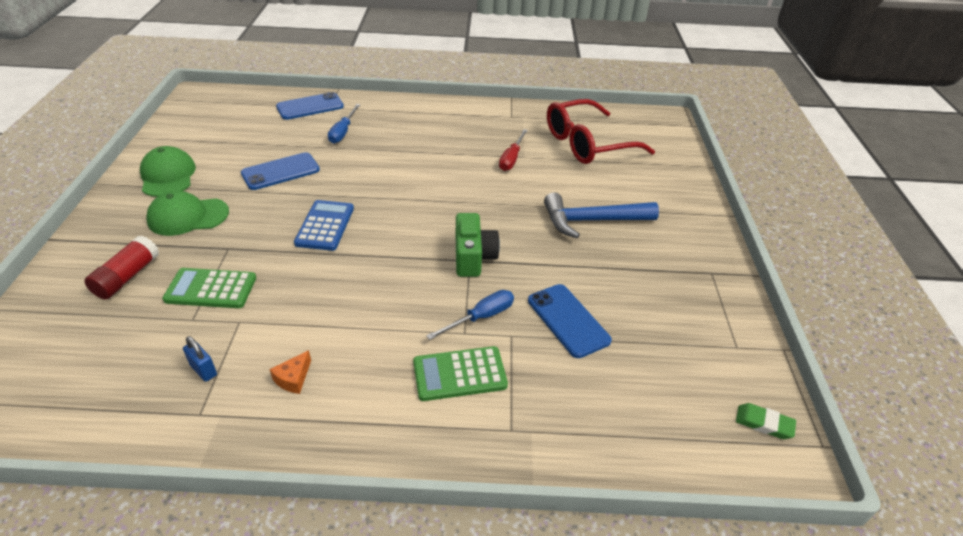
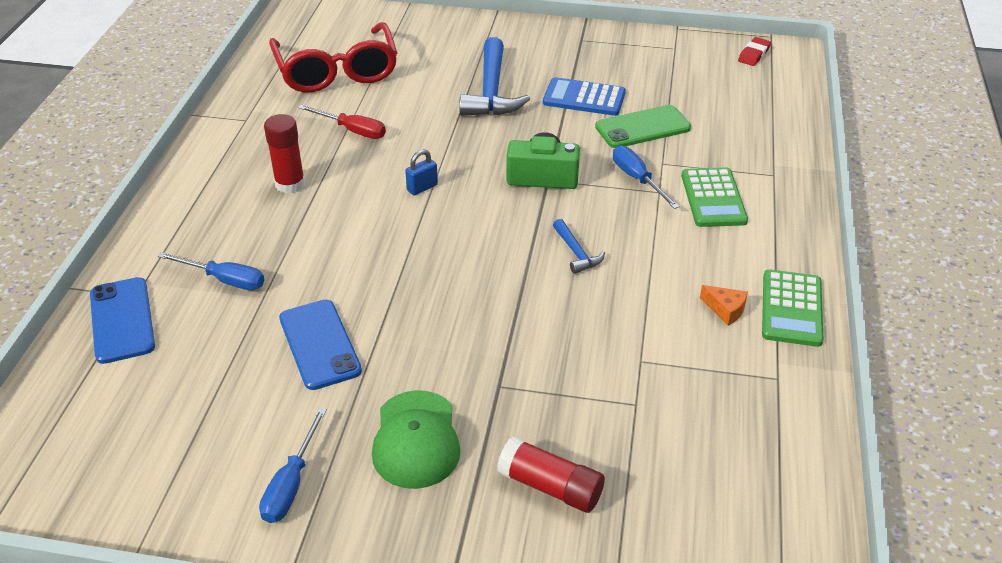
camera: 80 degrees left, 0 degrees up
(168, 176) = (291, 484): green cap -> blue screwdriver
(204, 370) = (717, 382): blue padlock -> blue padlock (422, 188)
(211, 289) = (581, 393): green calculator -> green calculator (791, 308)
(325, 226) = (465, 293): blue calculator -> blue calculator (584, 98)
(372, 281) = (576, 253): none -> blue hammer
(442, 142) = (290, 184): none -> red glue stick
(568, 320) = (642, 127): blue phone -> green phone
(764, 423) = (754, 55): green eraser -> red eraser

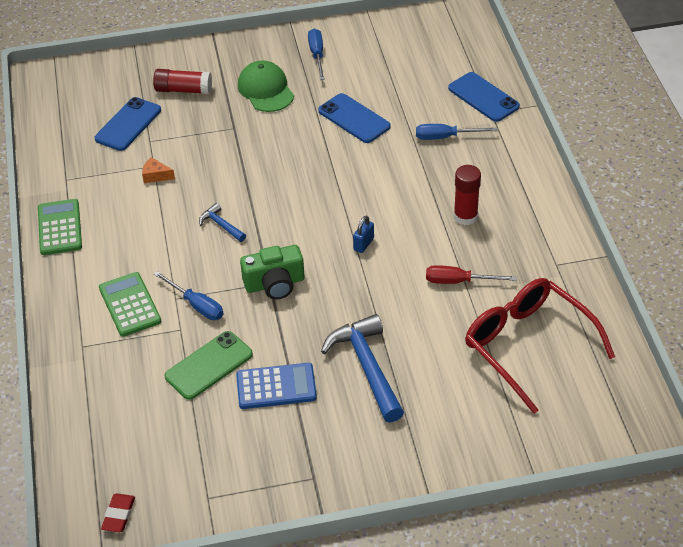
camera: 160 degrees right, 5 degrees up
(663, 446) = (128, 124): none -> blue phone
(725, 310) = (105, 213): orange cheese -> orange cheese (156, 175)

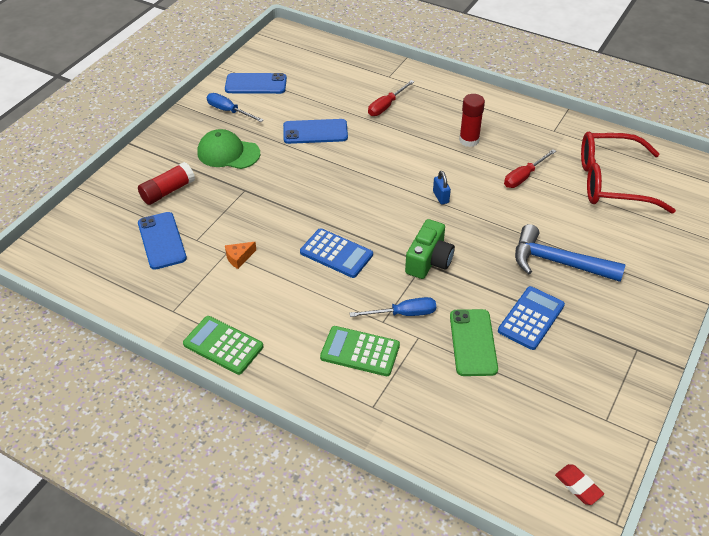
camera: 50 degrees left, 0 degrees up
(221, 225) = (336, 253): blue hammer -> blue calculator
(445, 137) = (386, 106): blue screwdriver -> red screwdriver
(483, 97) = (371, 71): blue phone -> blue phone (256, 84)

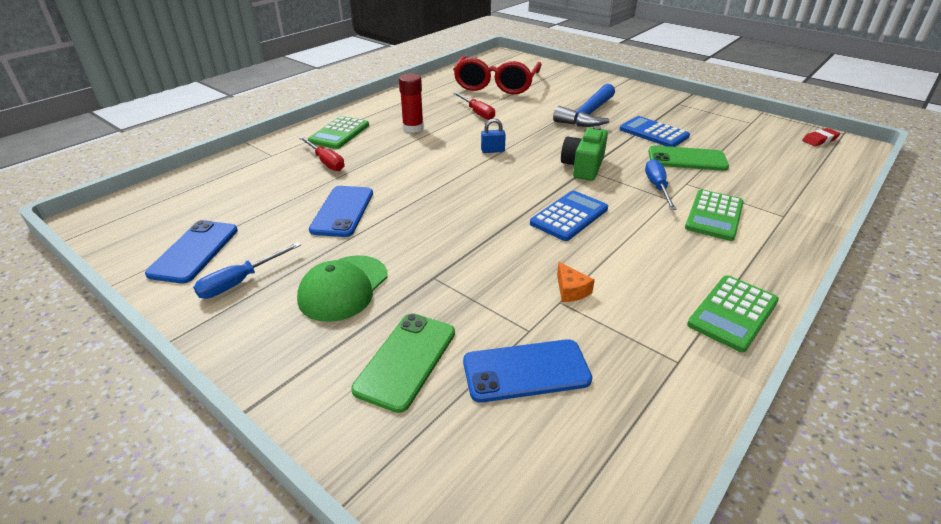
camera: 80 degrees left, 10 degrees down
(167, 191) = (406, 360): red glue stick -> green phone
(429, 261) = (583, 166): green camera -> green camera turned 105 degrees counterclockwise
(440, 100) = (339, 133): none -> green calculator

